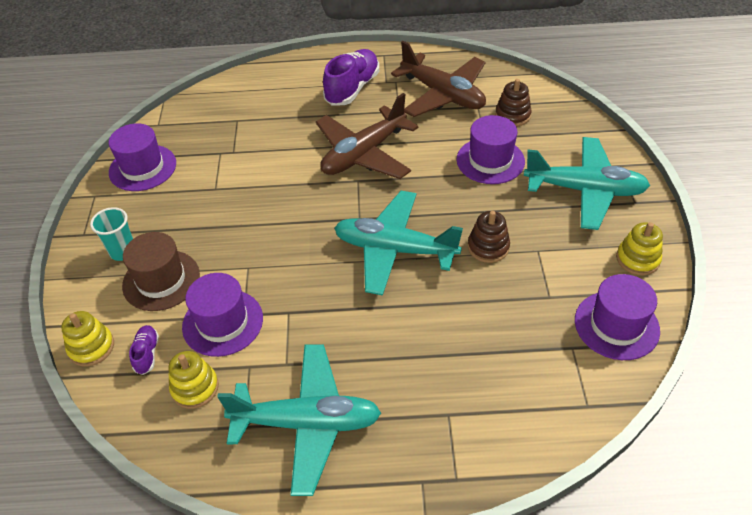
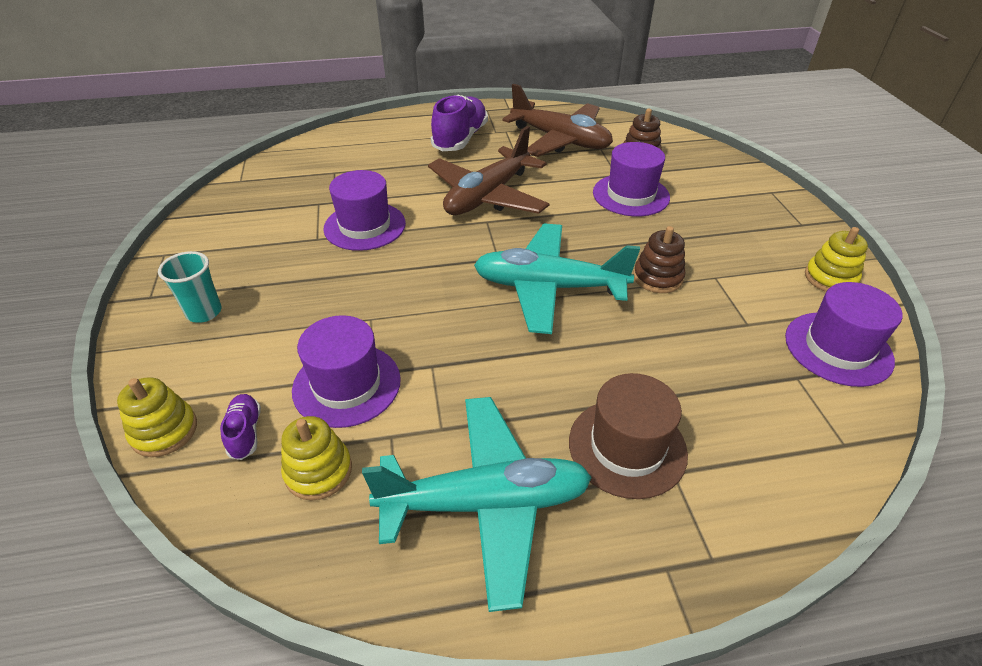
camera: 10 degrees left, 5 degrees down
(142, 168) = (224, 223): purple hat -> purple hat (365, 226)
(161, 280) = (258, 341): brown hat -> brown hat (627, 447)
(585, 190) = (743, 216): turquoise plane -> none

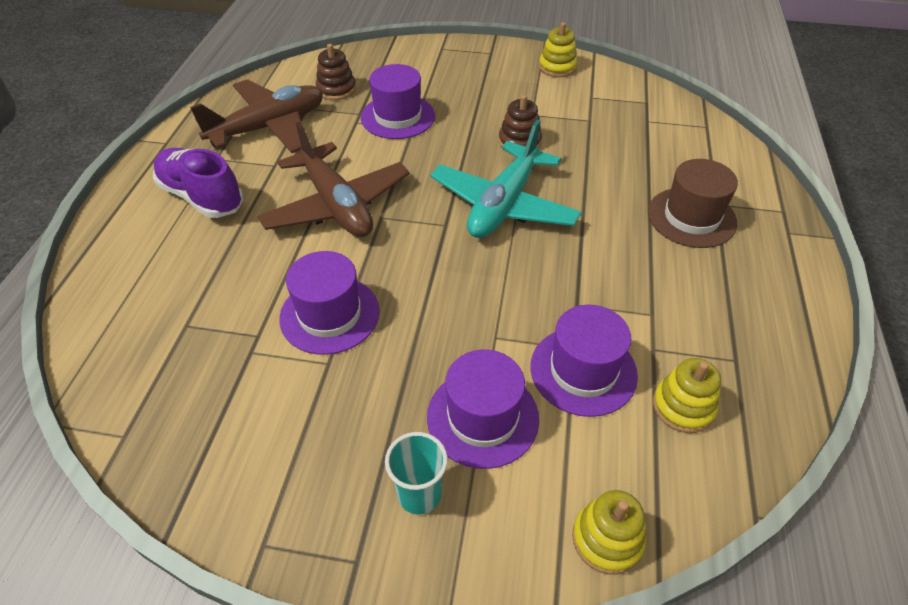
camera: 70 degrees left, 5 degrees up
(245, 433) = (625, 461): purple shoe -> none
(485, 503) = (730, 305): turquoise plane -> none
(838, 348) = (626, 94): purple hat -> purple hat (482, 417)

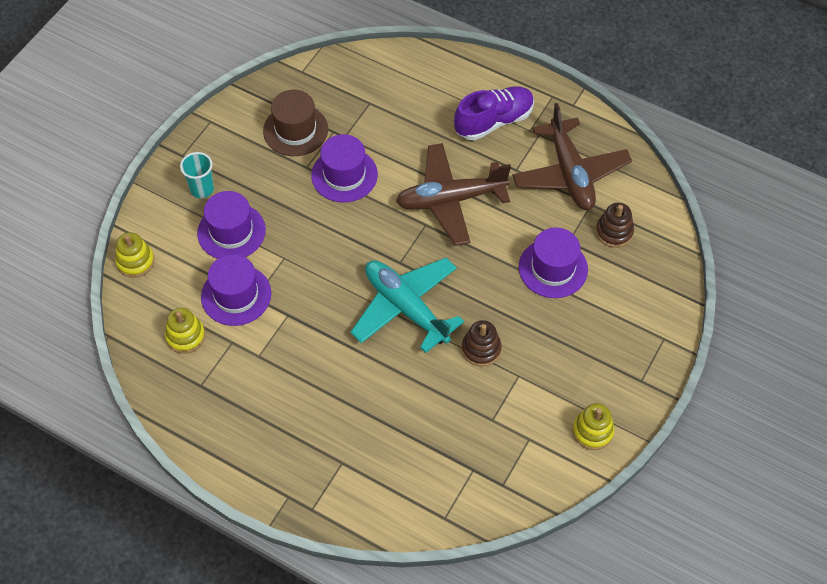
camera: 110 degrees right, 10 degrees up
(691, 217) = (335, 434): brown hat -> brown hat (295, 130)

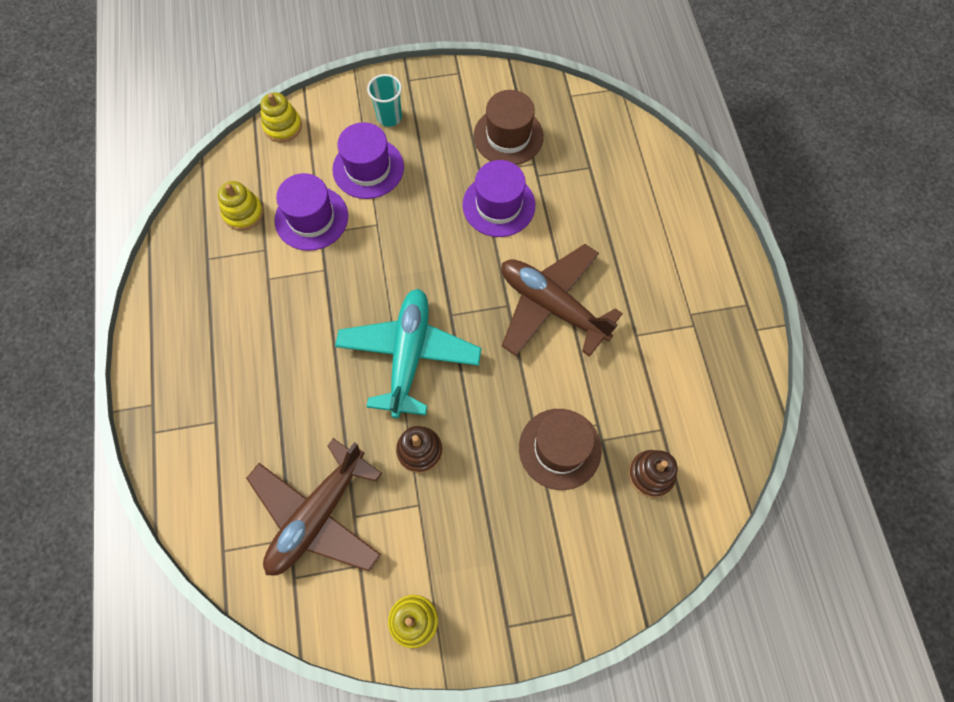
camera: 50 degrees right, 10 degrees up
(494, 121) = (669, 277): purple shoe -> none
(553, 268) = (560, 448): purple hat -> brown hat
(570, 173) = (677, 385): brown plane -> brown plane (318, 515)

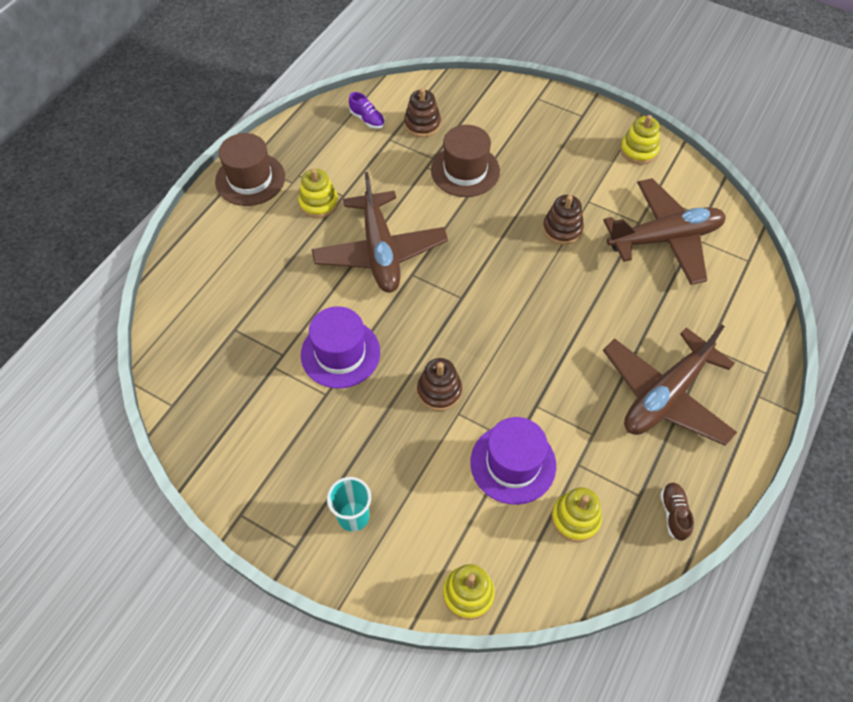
camera: 140 degrees left, 10 degrees down
(175, 263) = (674, 514): none -> brown shoe
(229, 349) = (665, 395): none -> brown plane
(368, 168) = (420, 475): purple hat -> none
(403, 230) = (439, 391): none -> brown stacking toy
(409, 355) = (518, 292): turquoise plane -> none
(508, 136) = (267, 408): brown hat -> brown hat (250, 179)
(647, 311) = (319, 203): none -> yellow stacking toy
(705, 437) = (367, 119): none -> purple shoe

